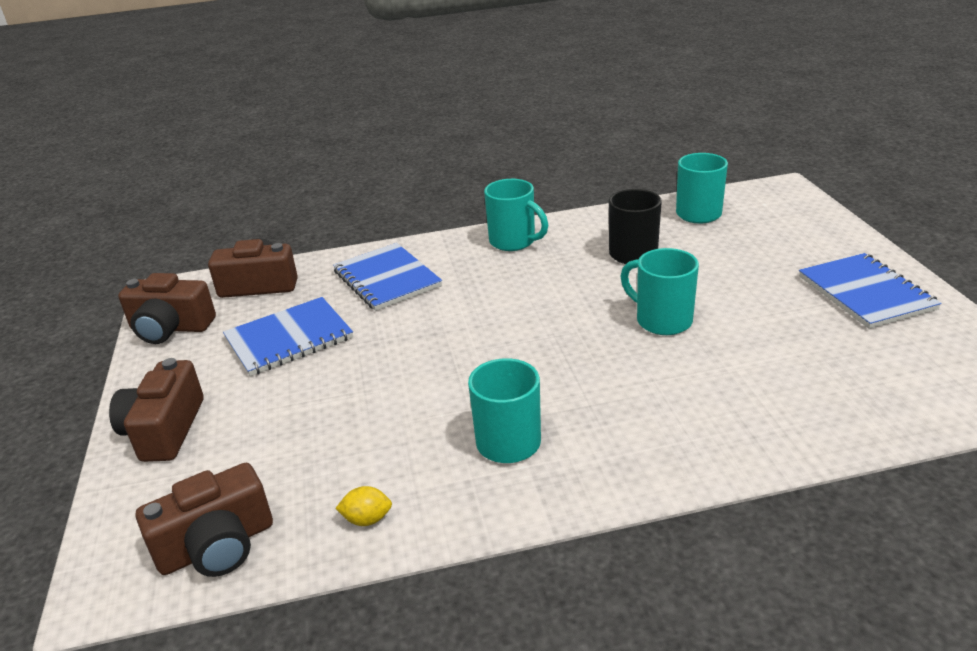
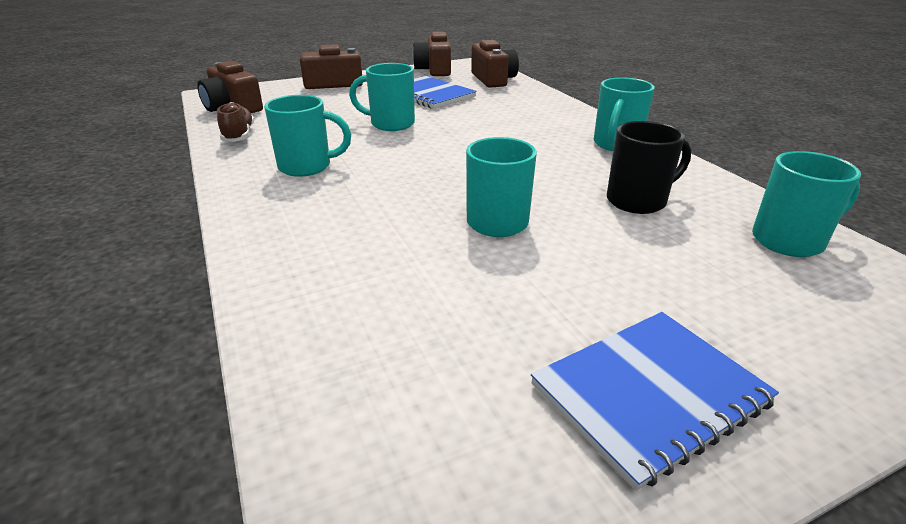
camera: 75 degrees right, 0 degrees up
(367, 519) = (239, 135): yellow lemon -> brown shoe
(387, 279) = (520, 109): blue notebook -> none
(389, 374) = (390, 124): none -> turquoise mug

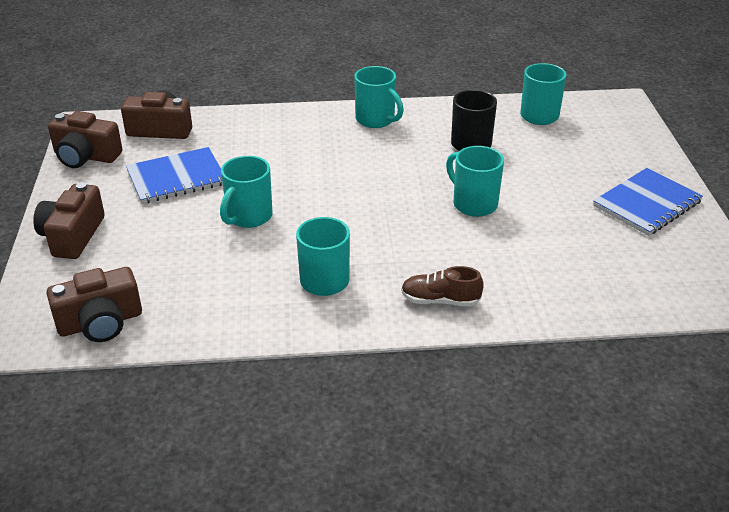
camera: 70 degrees left, 5 degrees up
(239, 135) = (209, 320): brown shoe -> brown shoe (440, 300)
(649, 394) = (647, 204): blue notebook -> blue notebook turned 60 degrees clockwise

